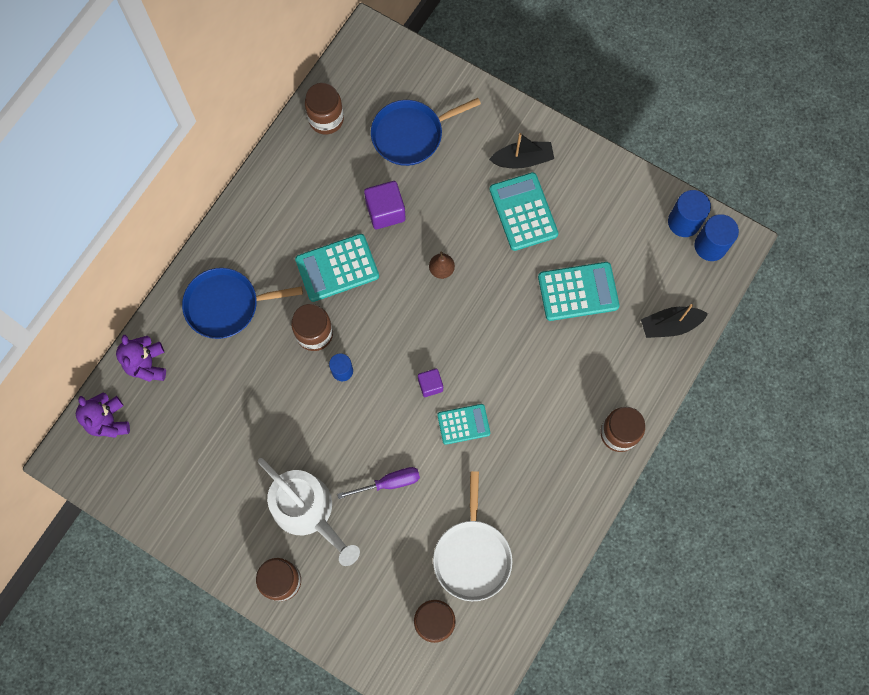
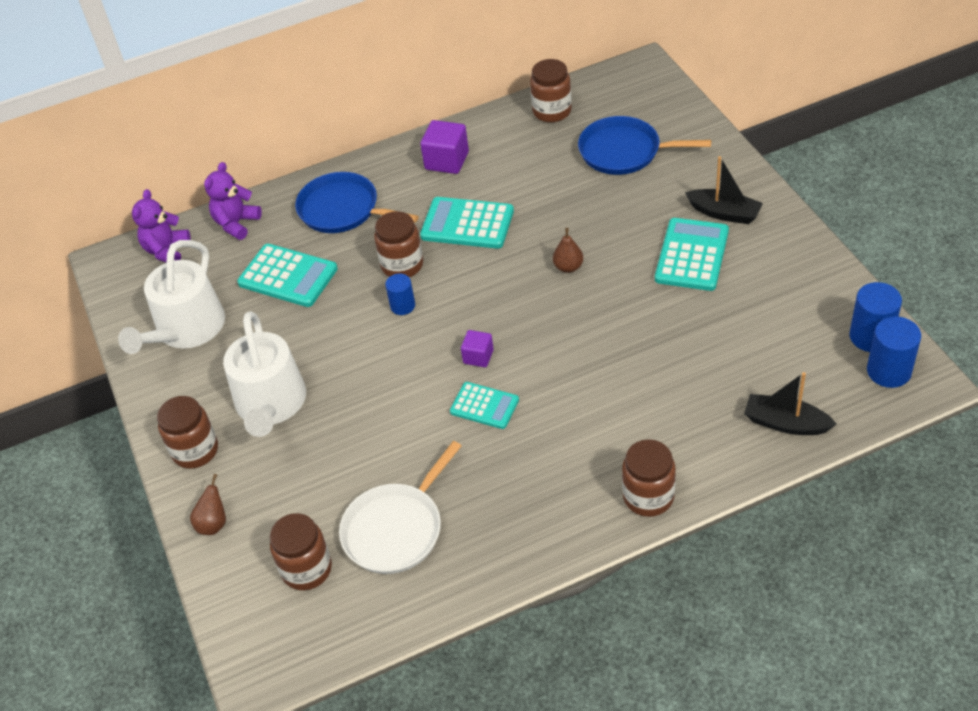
camera: 40 degrees right, 25 degrees down
(188, 484) = (186, 330): none -> white watering can
(342, 628) = (213, 523): none -> brown pear
(385, 211) = (550, 200): purple cube -> purple cube (447, 161)
(389, 483) = (368, 420): purple screwdriver -> none
(578, 291) = (700, 346): turquoise calculator -> turquoise calculator (288, 276)

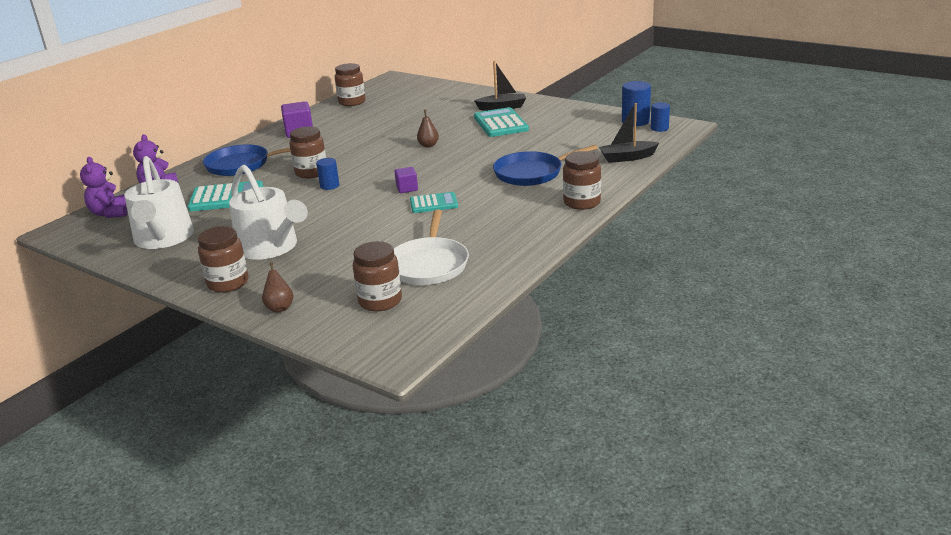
camera: 35 degrees left, 20 degrees down
(467, 224) = (341, 148): turquoise calculator -> none
(624, 151) = (416, 104): blue pan -> blue pan (532, 173)
(888, 371) = (659, 128): blue cylinder -> blue cylinder, size x0.63

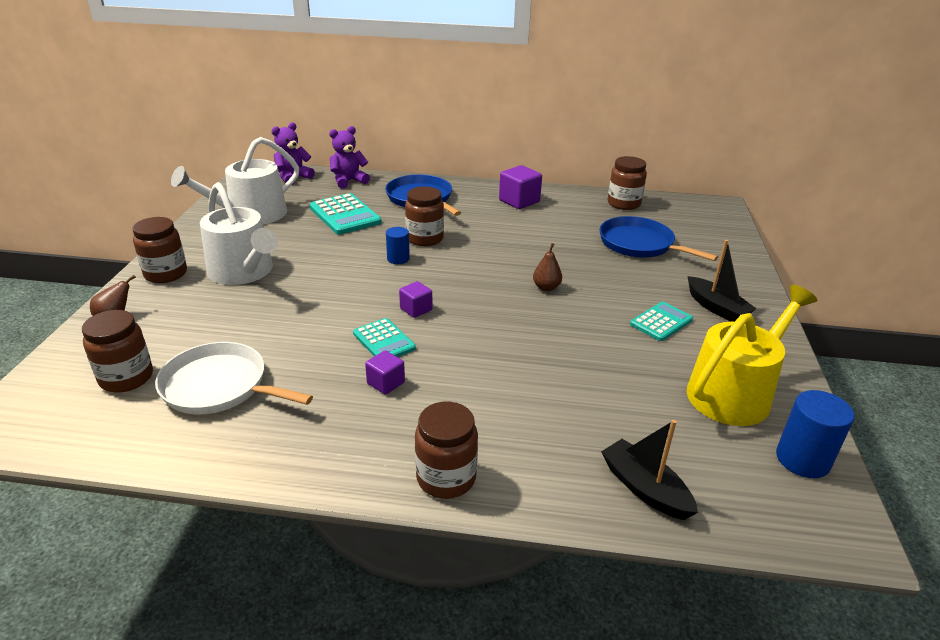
camera: 60 degrees right, 5 degrees up
(271, 247) = (244, 272): white watering can -> white watering can turned 60 degrees counterclockwise
(429, 264) = (219, 386): white pan -> white pan turned 45 degrees clockwise
(481, 208) = (386, 383): none -> purple cube
(500, 123) = (661, 322): turquoise calculator -> turquoise calculator, size x0.63
(532, 173) = (519, 397): blue pan -> blue pan (639, 244)
(577, 122) = (734, 392): none -> yellow watering can
(659, 128) = (803, 500): blue cylinder -> none

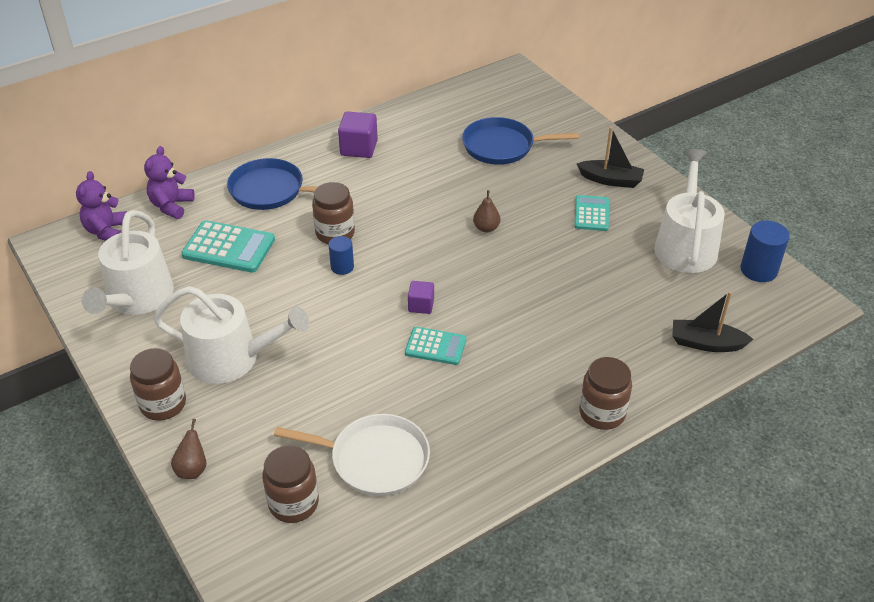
camera: 40 degrees left, 10 degrees up
(219, 386) = (374, 459): white pan -> white pan turned 150 degrees counterclockwise
(386, 383) = (482, 377): purple cube -> none
(623, 204) = (444, 107): brown jar -> none
(734, 392) = (685, 245): yellow watering can -> white watering can

